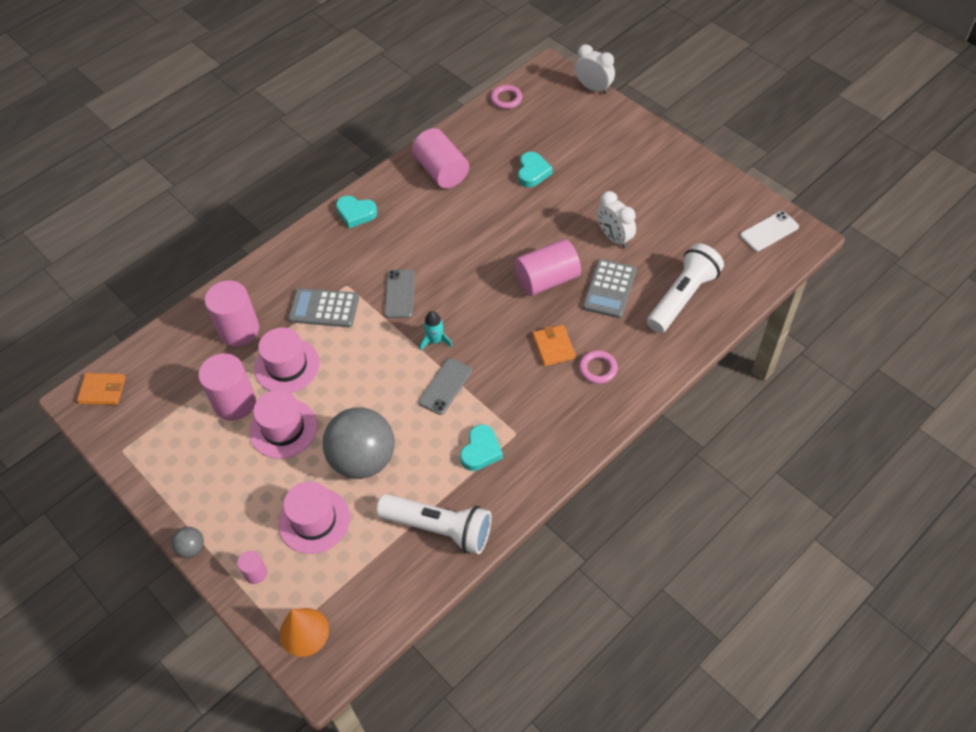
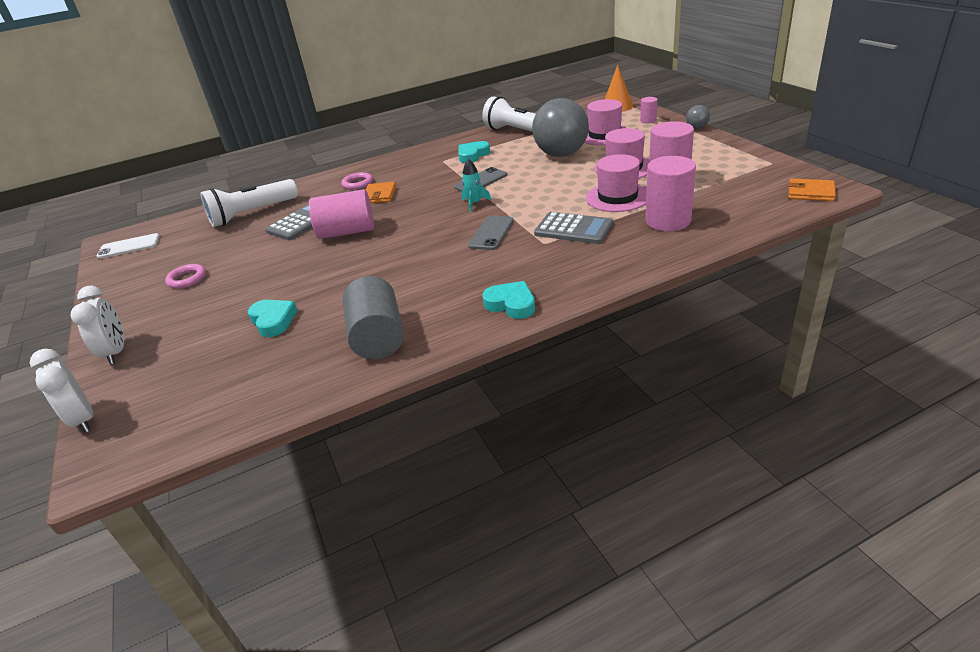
camera: 160 degrees left, 20 degrees down
(441, 171) = (378, 337): pink cylinder -> grey cylinder
(506, 99) = (211, 427): pink ring -> pink ring (187, 279)
(532, 172) = (273, 321): turquoise heart -> turquoise heart turned 120 degrees clockwise
(614, 238) = (257, 254): white clock -> white clock (116, 352)

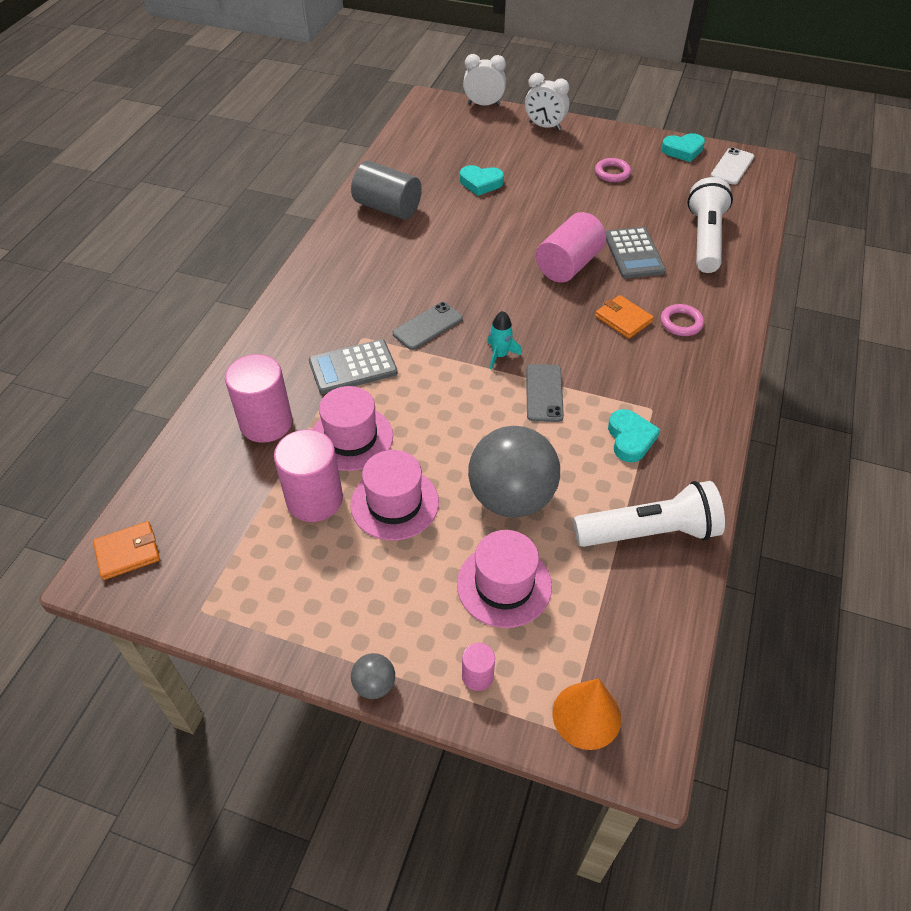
camera: 130 degrees right, 15 degrees up
(491, 233) = (427, 326): grey phone -> grey phone turned 75 degrees clockwise
(511, 304) = (323, 270): turquoise heart -> turquoise heart (683, 150)

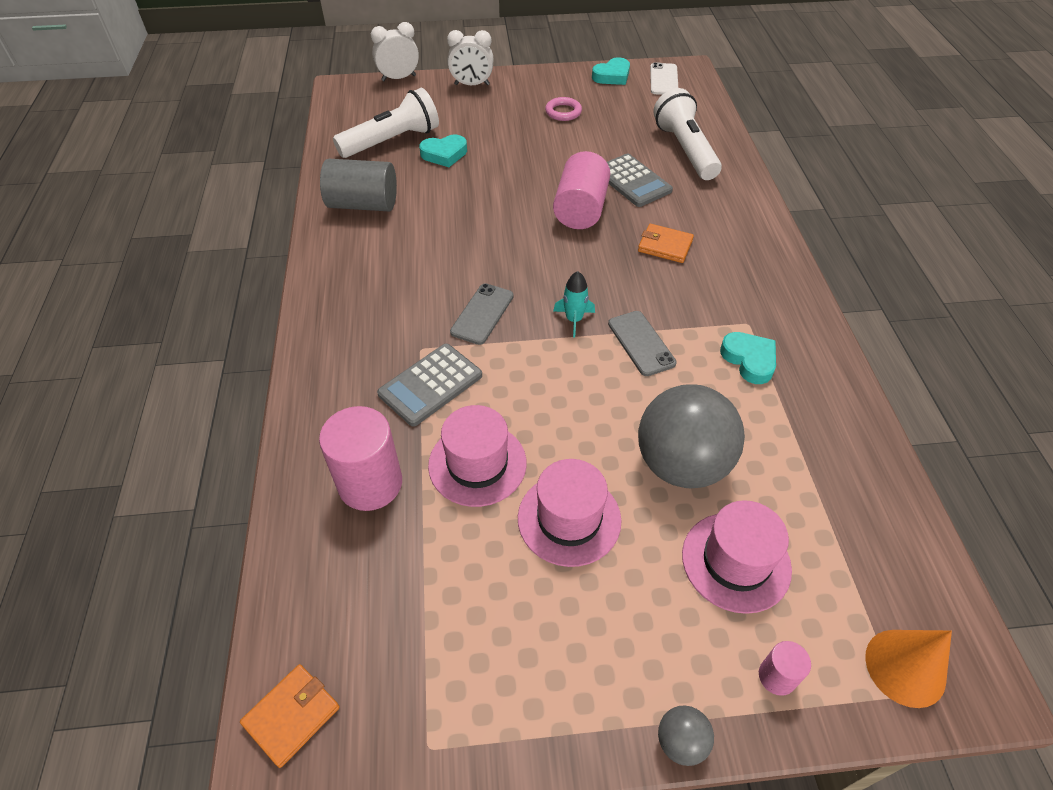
camera: 25 degrees left, 0 degrees up
(314, 499) = (480, 550): pink cylinder -> none
(649, 532) = (829, 447): white flashlight -> white flashlight (392, 141)
(681, 323) = (717, 233): pink ring -> none

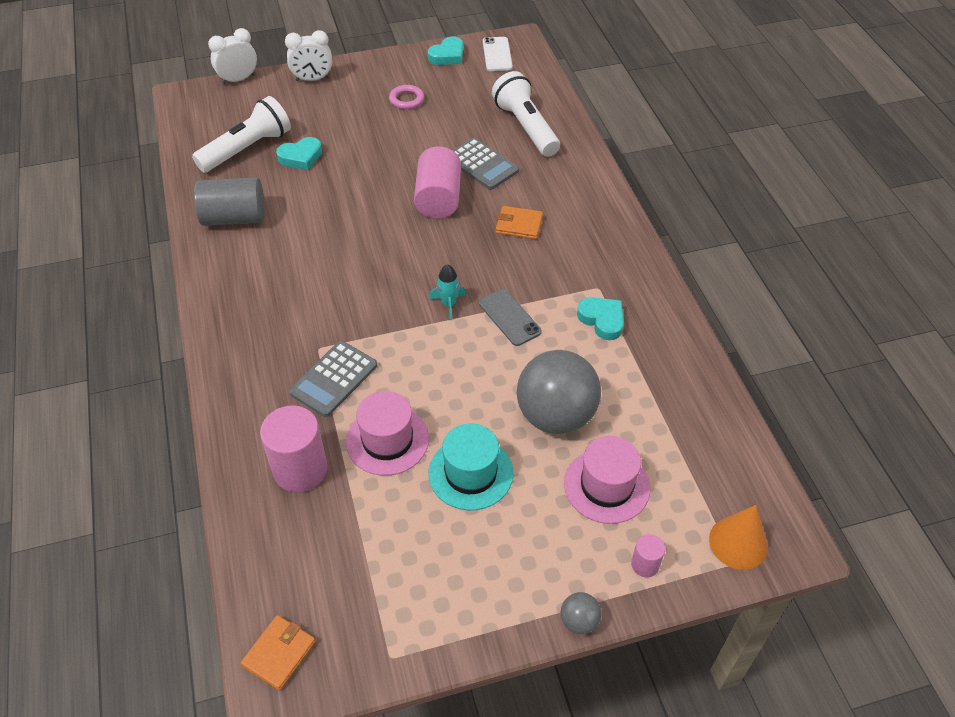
camera: 10 degrees left, 0 degrees up
(482, 314) = (367, 309): grey phone -> none
(569, 519) = (471, 473): pink hat -> turquoise hat

